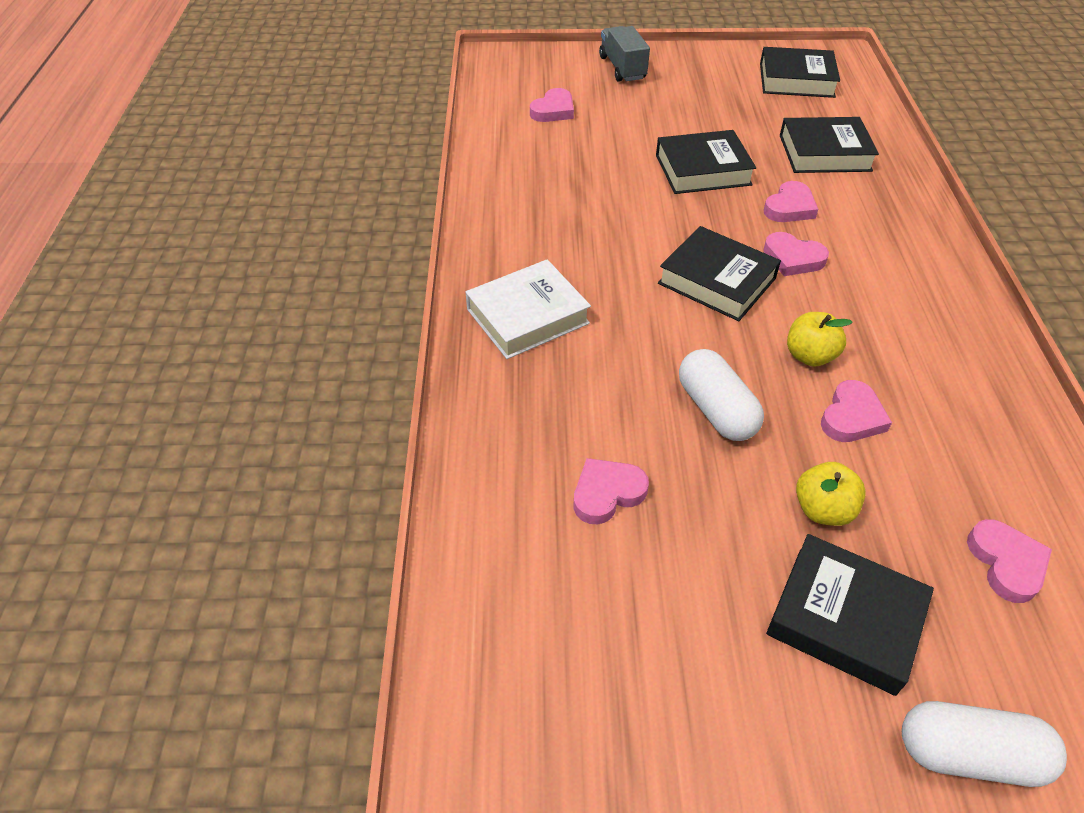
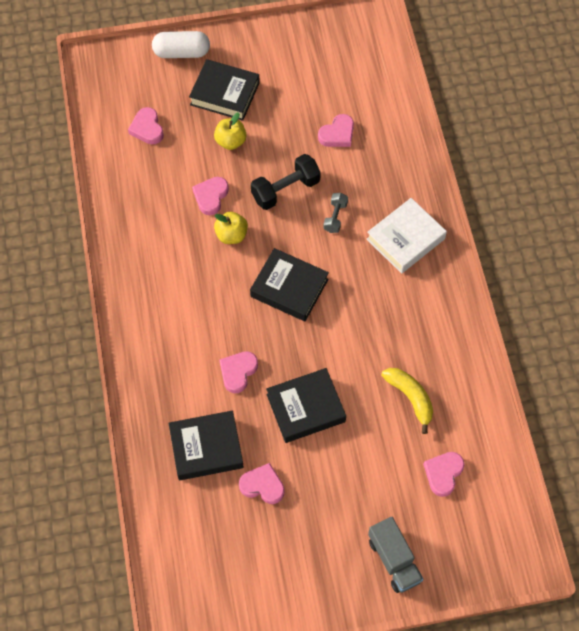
camera: 170 degrees right, 15 degrees up
(572, 164) = (410, 398): none -> yellow banana
(634, 358) = (335, 217): none -> grey dumbbell
(716, 410) = (285, 190): white capsule -> black dumbbell
(793, 258) = (238, 317): pink heart -> pink heart (262, 485)
(796, 80) = (224, 566): black book -> none

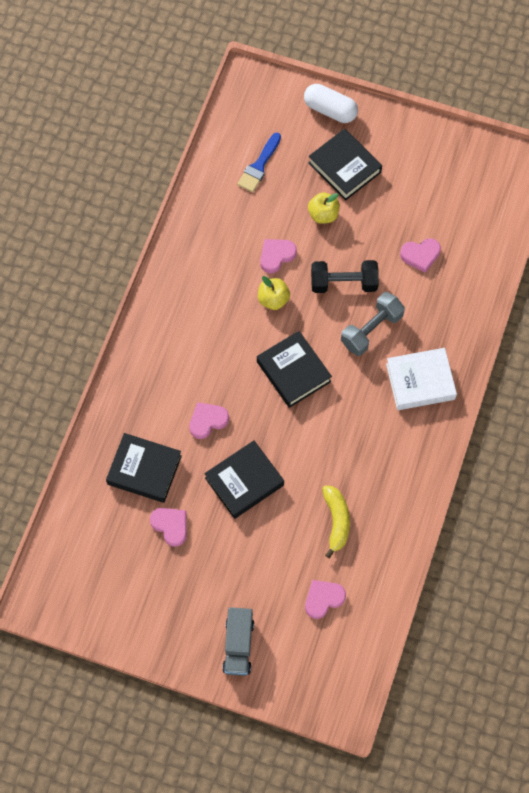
camera: 30 degrees right, 5 degrees up
(147, 128) = (259, 166): pink heart -> blue brush
(305, 408) = (244, 481): black book -> black book turned 45 degrees counterclockwise
(335, 217) = (371, 330): grey dumbbell -> grey dumbbell, size x1.74

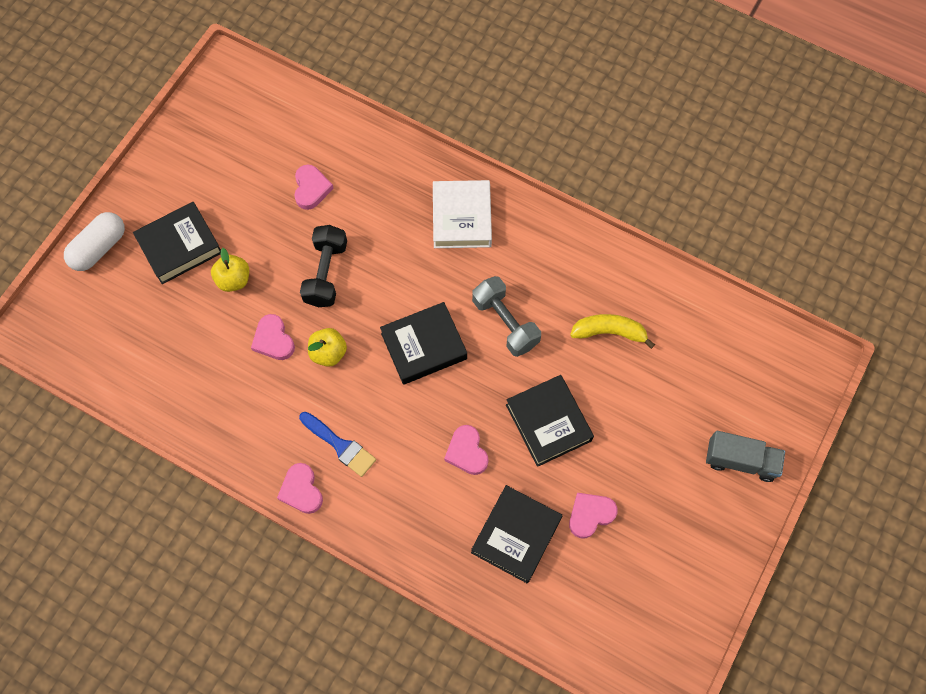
camera: 80 degrees left, 0 degrees up
(259, 166) = (149, 339): blue brush -> blue brush (340, 445)
(323, 599) = (696, 361): pink heart -> pink heart (301, 490)
(371, 330) = (390, 255): grey dumbbell -> grey dumbbell (505, 323)

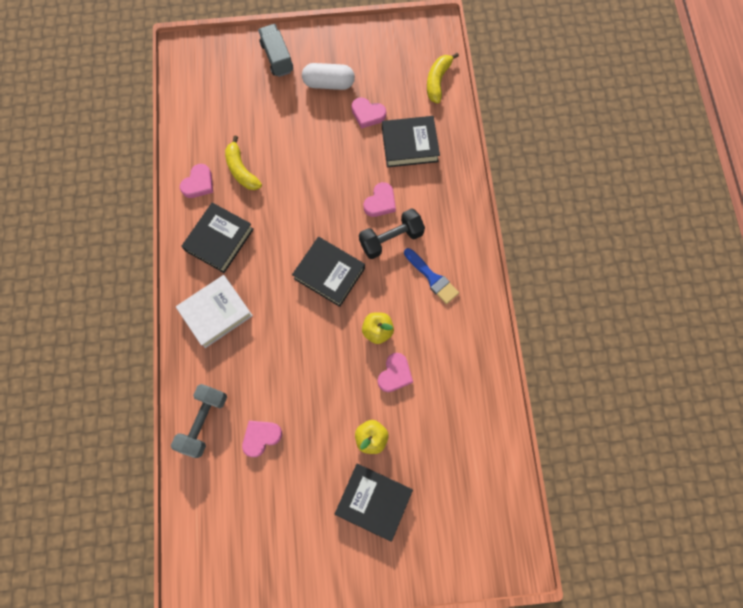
camera: 125 degrees left, 5 degrees up
(99, 248) = (418, 564): white capsule -> white capsule (329, 83)
(301, 490) = (477, 281): pink heart -> pink heart (199, 183)
(326, 273) = (321, 375): black dumbbell -> black dumbbell (391, 239)
(340, 445) = (432, 278): blue brush -> blue brush turned 135 degrees clockwise
(505, 323) = (277, 234): grey dumbbell -> grey dumbbell (204, 421)
(548, 422) = (327, 169): black book -> black book (219, 240)
(581, 634) = (437, 81): none -> yellow banana

